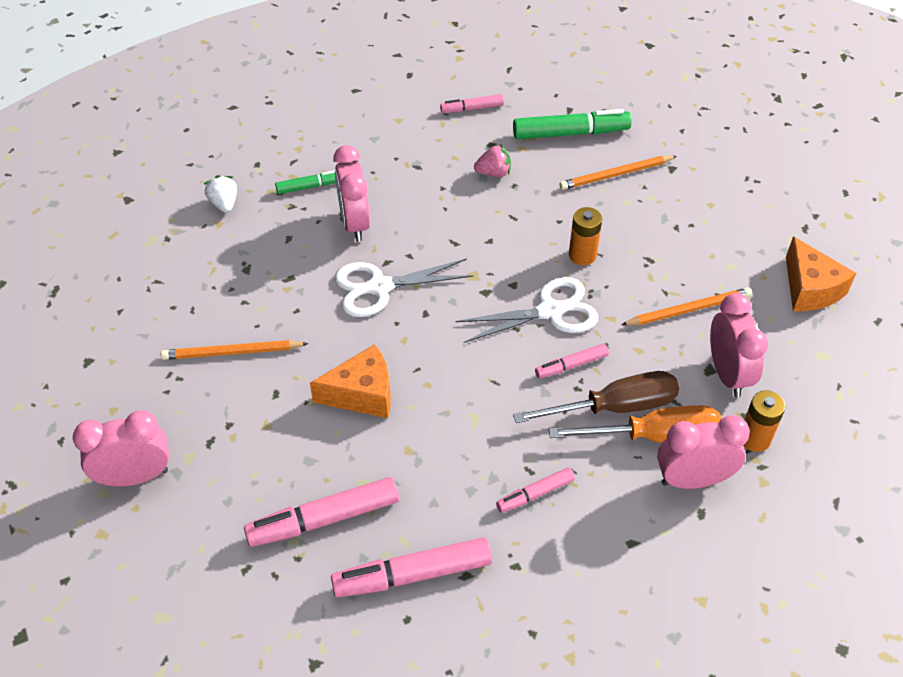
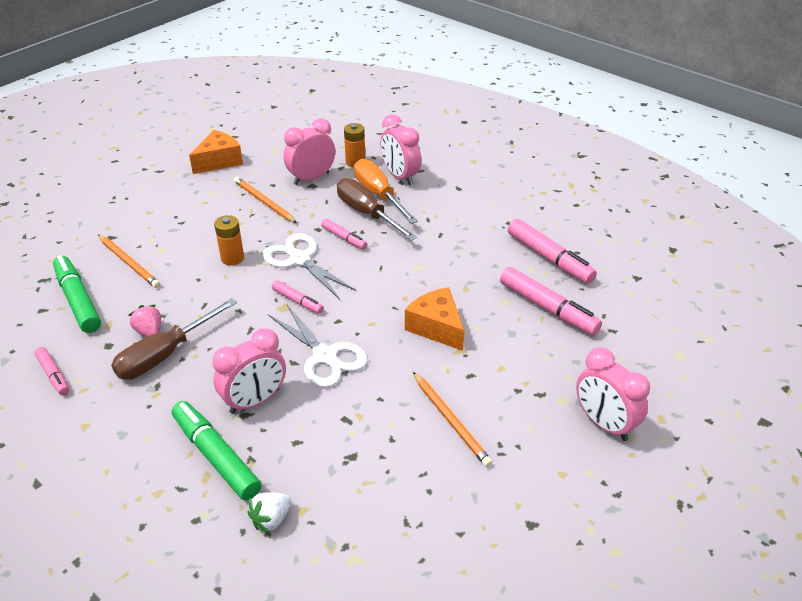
camera: 115 degrees left, 10 degrees down
(309, 186) = (216, 456): green marker -> green marker, size x1.80
(454, 178) = (165, 354): none -> brown screwdriver
(535, 494) = (455, 228): pink marker -> pink marker (297, 301)

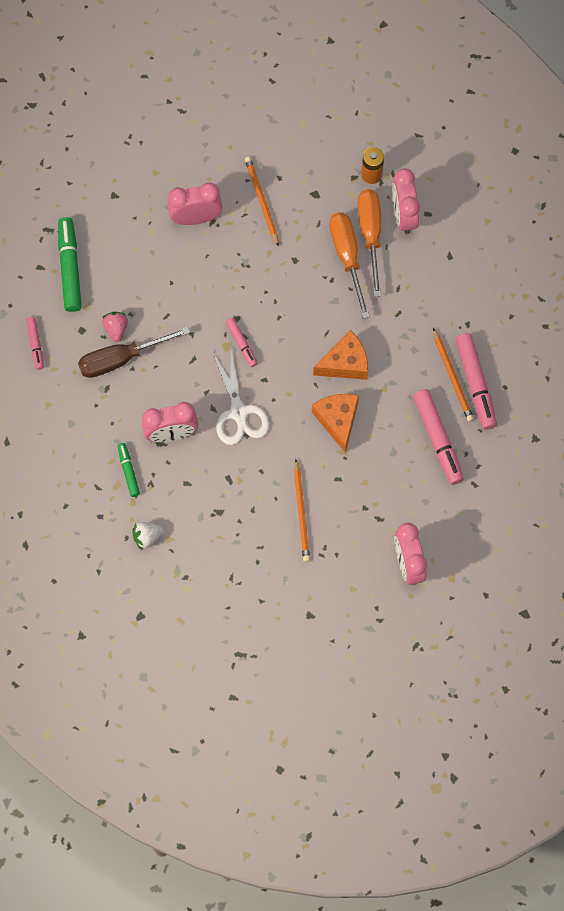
camera: 25 degrees right, 30 degrees up
(129, 263) = (121, 237): orange pencil -> orange pencil (452, 377)
(216, 456) = (128, 471): green marker -> green marker, size x0.55
(219, 161) = (242, 118): orange cheese -> orange cheese (345, 363)
(232, 258) = (207, 268): orange battery -> none
(299, 259) = (263, 294): white scissors -> none
(311, 178) = (319, 183): pink clock -> pink clock (196, 218)
(344, 238) = (312, 282): pink marker -> none
(367, 213) = (347, 257): brown screwdriver -> orange screwdriver

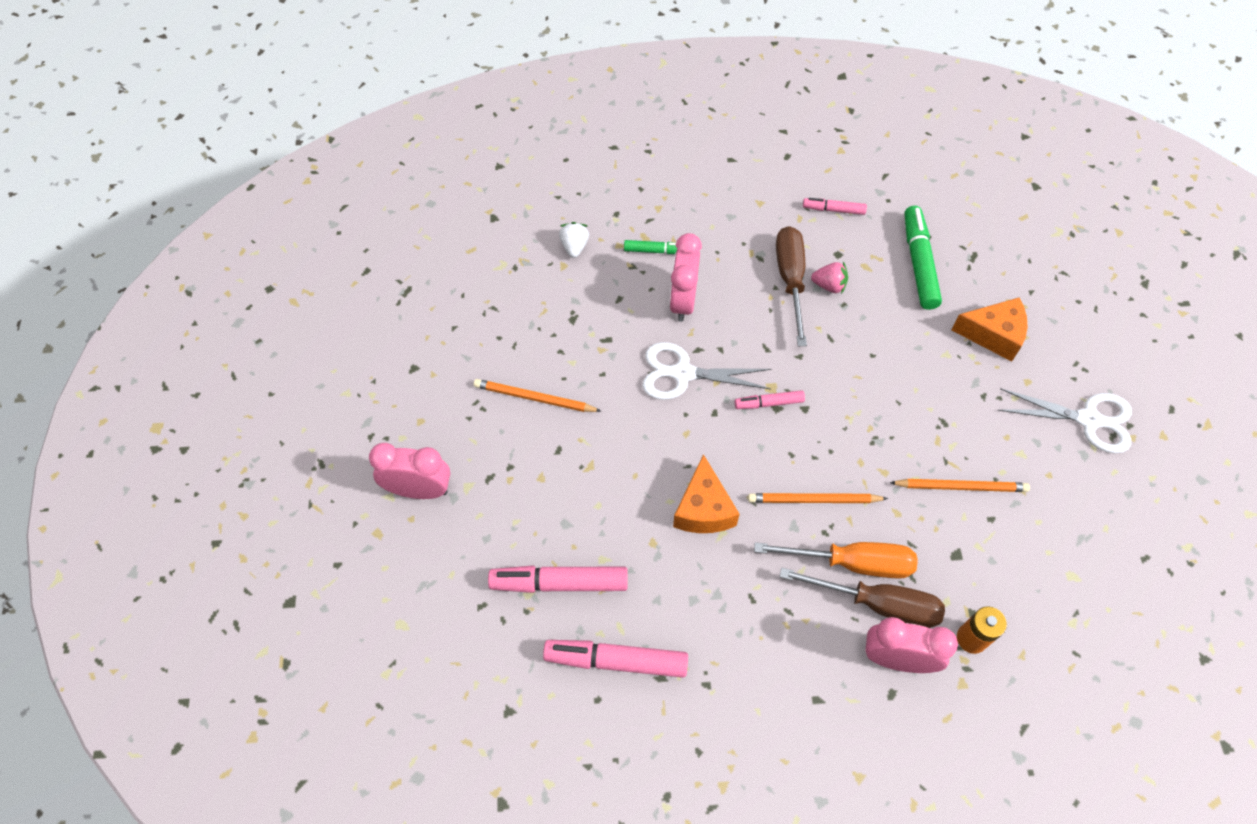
camera: 110 degrees right, 10 degrees down
(70, 268) = (918, 263): green marker -> green marker turned 105 degrees counterclockwise
(174, 128) = (1088, 419): none -> white scissors
(196, 218) = (953, 406): pink clock -> none
(338, 420) = (631, 475): orange cheese -> orange cheese (993, 335)
(370, 235) = (878, 604): orange screwdriver -> brown screwdriver
(452, 377) = (637, 634): orange pencil -> orange pencil (813, 500)

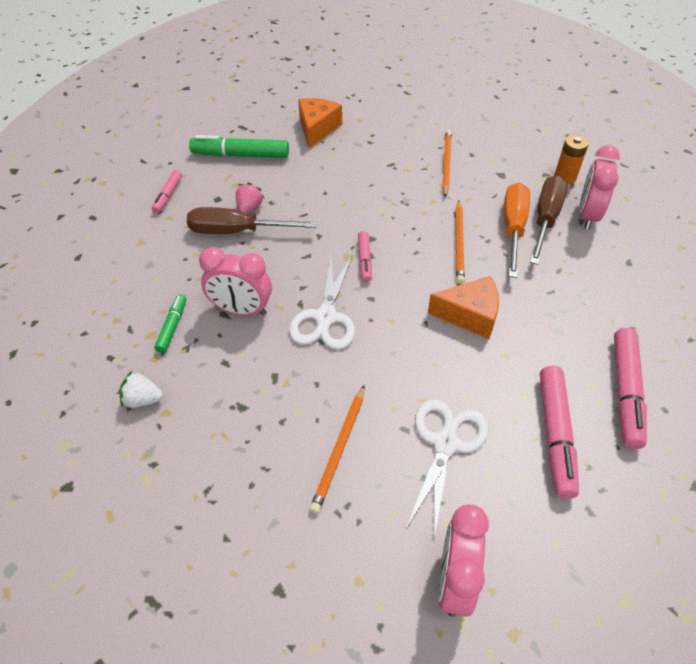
camera: 85 degrees left, 10 degrees down
(1088, 419) = (394, 100): white scissors -> white scissors (445, 443)

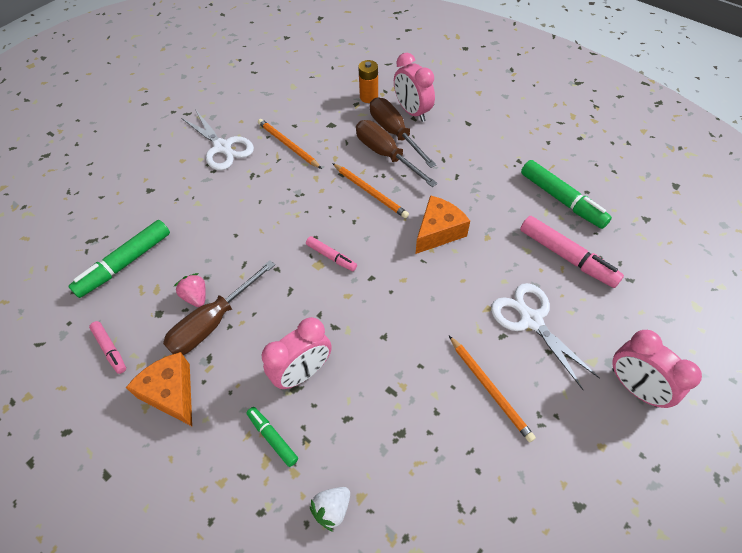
camera: 50 degrees left, 5 degrees up
(317, 129) = (158, 192): orange cheese -> orange cheese (171, 393)
(326, 317) = (363, 318): white scissors -> white scissors (222, 147)
(513, 228) = (386, 155): orange screwdriver -> brown screwdriver
(625, 392) = (561, 199): pink marker -> green marker

